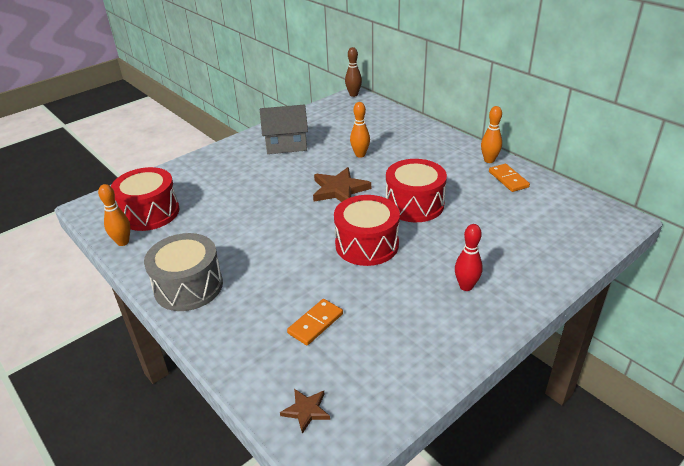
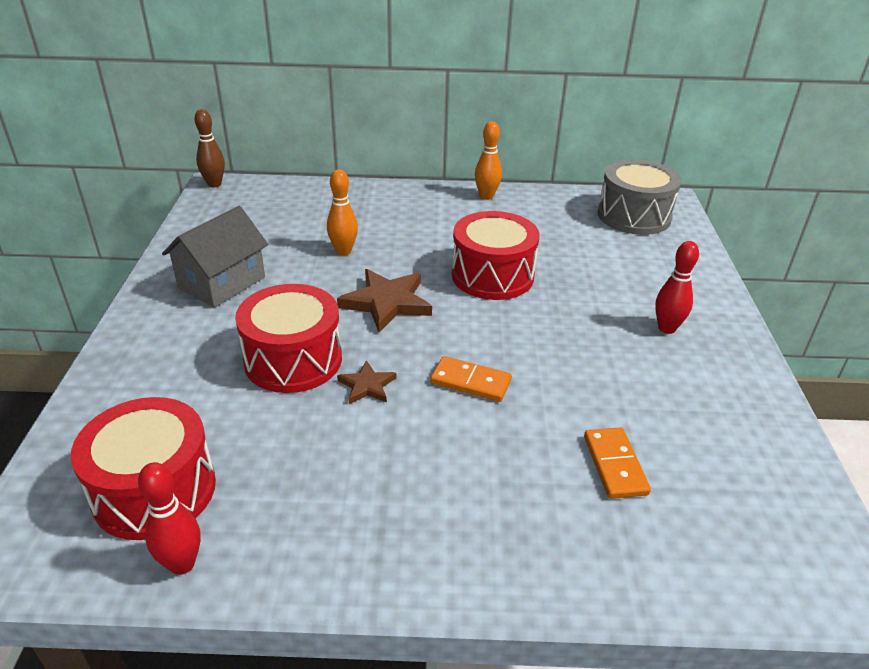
camera: 50 degrees left, 0 degrees up
(123, 242) = (182, 564): orange bowling pin -> red bowling pin
(188, 286) = (401, 543): grey drum -> grey drum (634, 216)
(306, 410) = (762, 561): brown star -> brown star (367, 386)
(367, 244) = (518, 345): red drum -> red drum (293, 360)
(508, 179) = (533, 207): orange domino -> orange domino (470, 382)

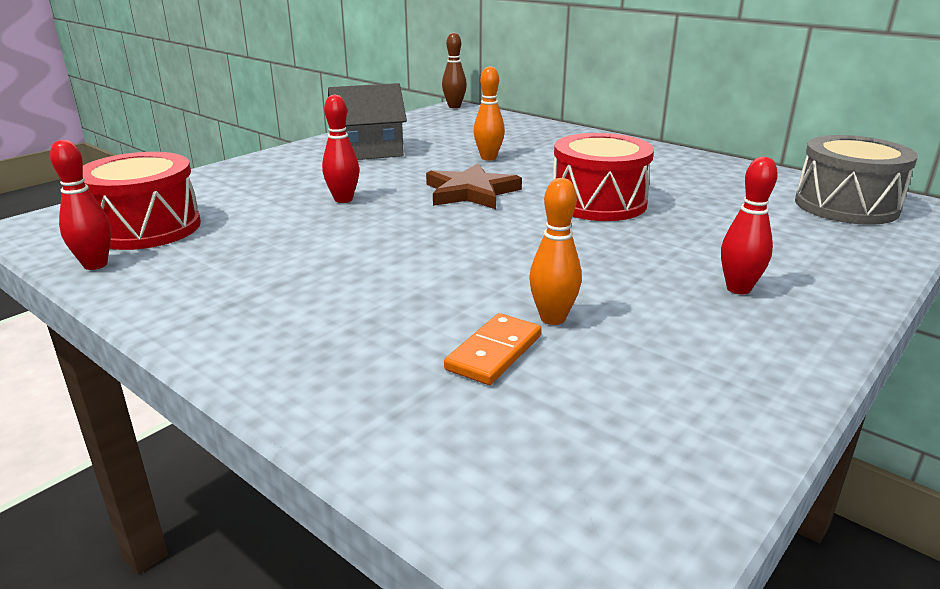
camera: 40 degrees right, 10 degrees down
(293, 360) = (343, 200): red drum -> red bowling pin
(367, 386) = (369, 229): brown star -> none
(470, 382) = (456, 254): orange domino -> none
(486, 196) = (684, 158): orange bowling pin -> orange bowling pin (552, 318)

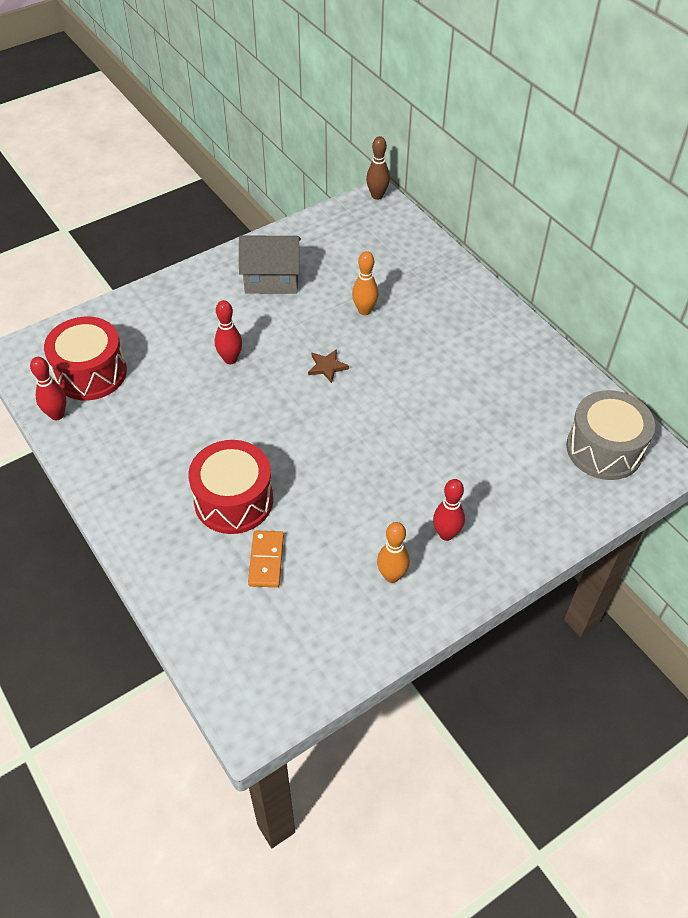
camera: 15 degrees right, 25 degrees up
(471, 192) = (327, 367): brown star -> brown star, size x0.55
(494, 352) = (266, 560): orange domino -> orange domino turned 45 degrees counterclockwise
(552, 318) = (313, 537): orange bowling pin -> orange bowling pin (392, 576)
(598, 203) = (415, 404): red drum -> red drum (233, 500)

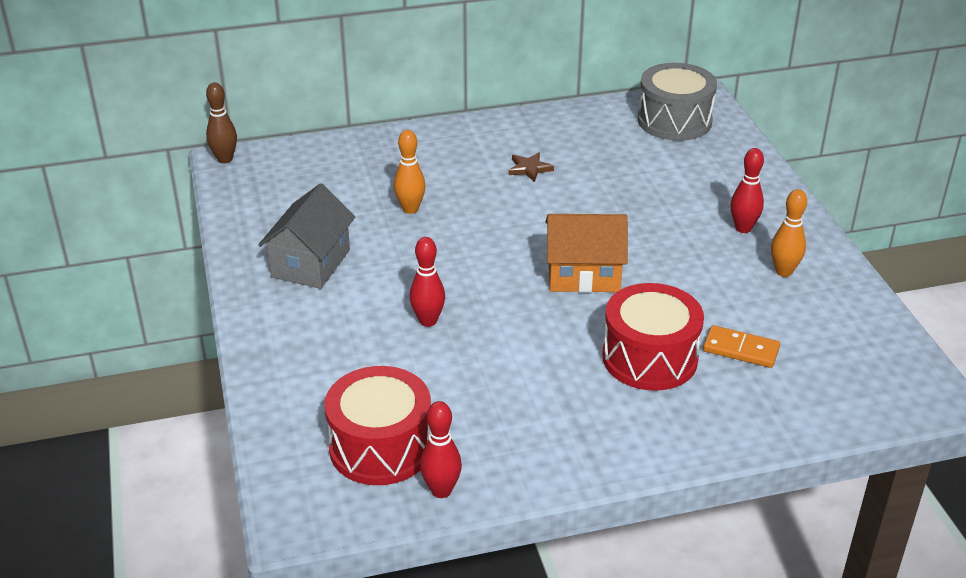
camera: 70 degrees left, 15 degrees down
(325, 435) = (583, 275): none -> orange house
(327, 367) = (482, 252): brown star -> brown star (529, 169)

